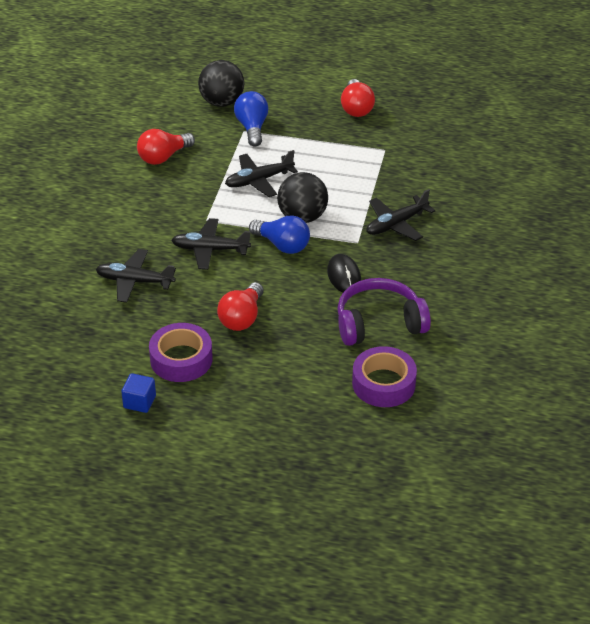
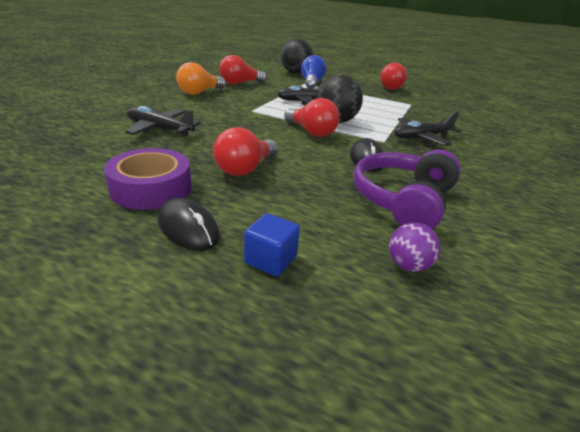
camera: 10 degrees right, 10 degrees down
(129, 196) = (199, 92): none -> orange light bulb
(139, 402) = (58, 218): blue cube -> blue cube (270, 260)
(210, 249) = (243, 124): black plane -> none
(231, 389) = (188, 228): none -> black mouse
(282, 245) = (311, 132): blue light bulb -> red light bulb
(379, 323) = (403, 200): purple headphones -> purple headphones turned 60 degrees counterclockwise
(383, 384) = (408, 265): purple tape -> purple ball

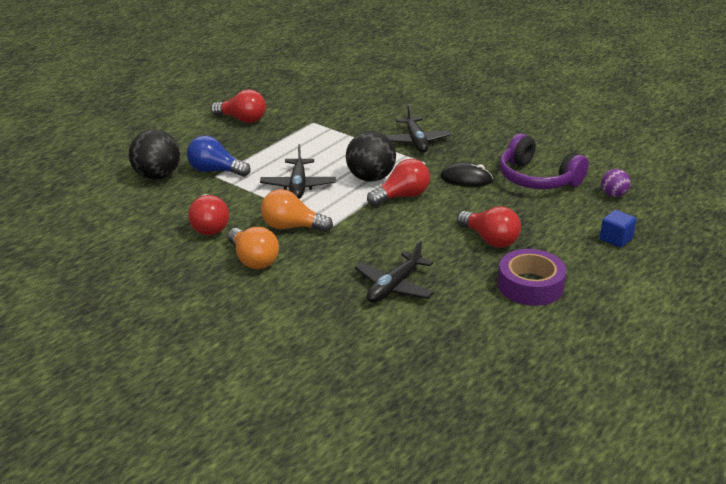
camera: 75 degrees left, 0 degrees up
(188, 228) = (586, 268): black mouse -> none
(245, 100) = (292, 227): none -> orange light bulb

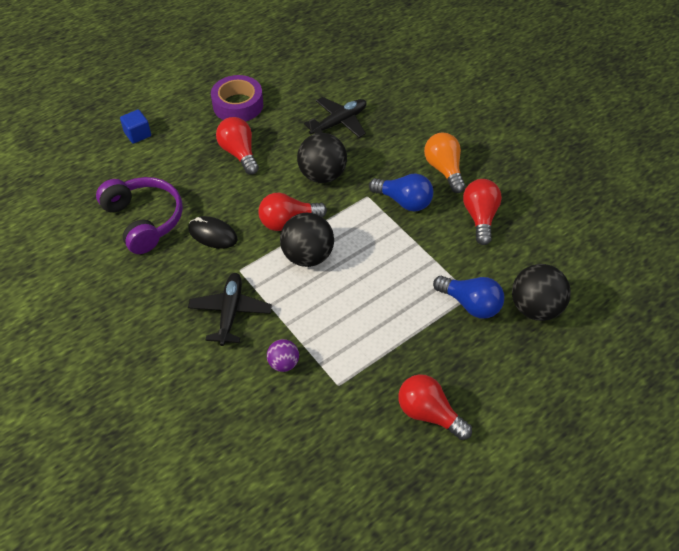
camera: 165 degrees left, 20 degrees up
(292, 227) = (404, 201): orange light bulb -> blue light bulb
(298, 186) = (385, 259): black plane -> none
(388, 235) = (322, 175): none -> black ball
(613, 195) = (93, 184): purple ball -> purple ball (283, 363)

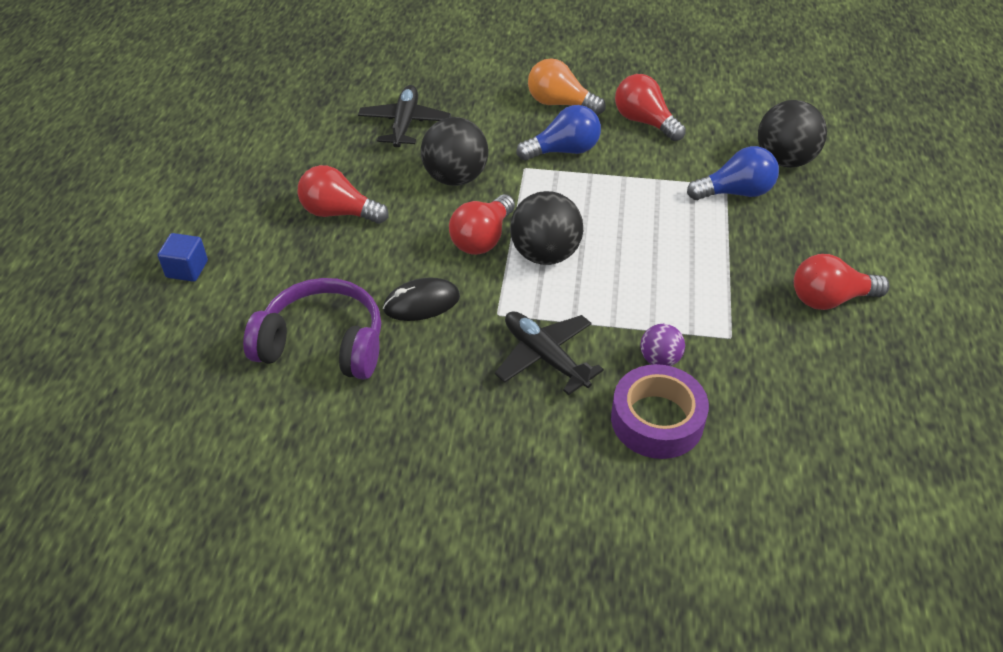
camera: 45 degrees left, 5 degrees down
(238, 105) = (270, 170): purple tape -> purple tape (657, 420)

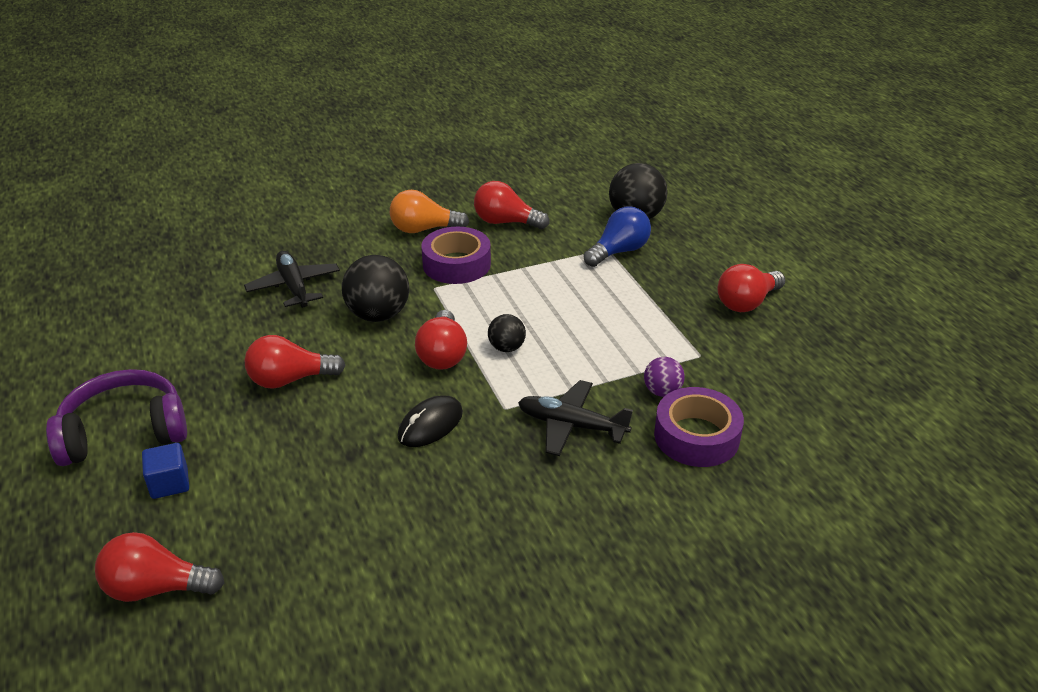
camera: 30 degrees left, 10 degrees down
(119, 354) = (156, 588): none -> red light bulb
(323, 344) = (365, 494): purple headphones -> purple headphones (124, 432)
(545, 254) = (506, 348): black ball -> black ball, size x0.55
(563, 151) = (456, 264): blue light bulb -> purple tape

